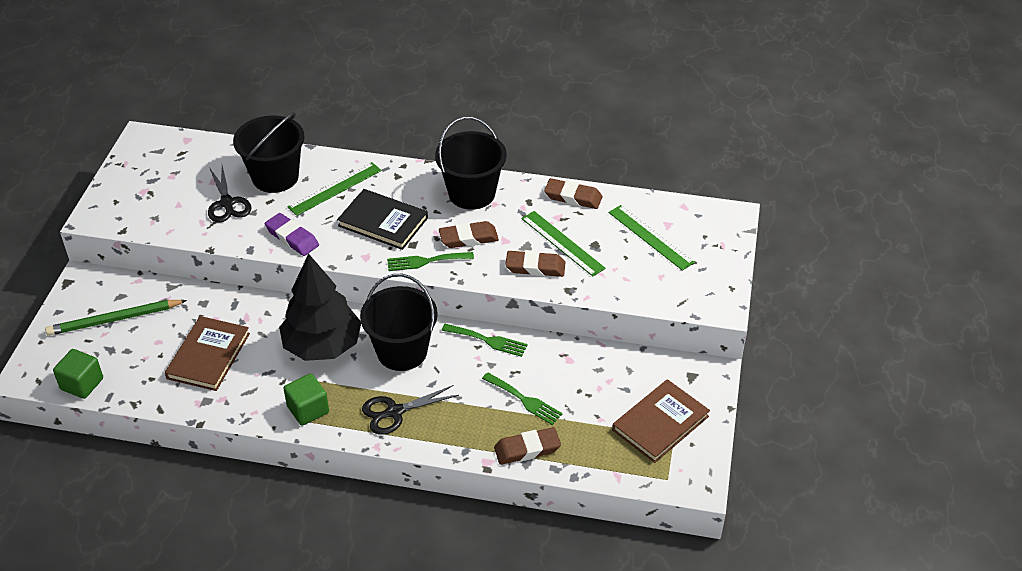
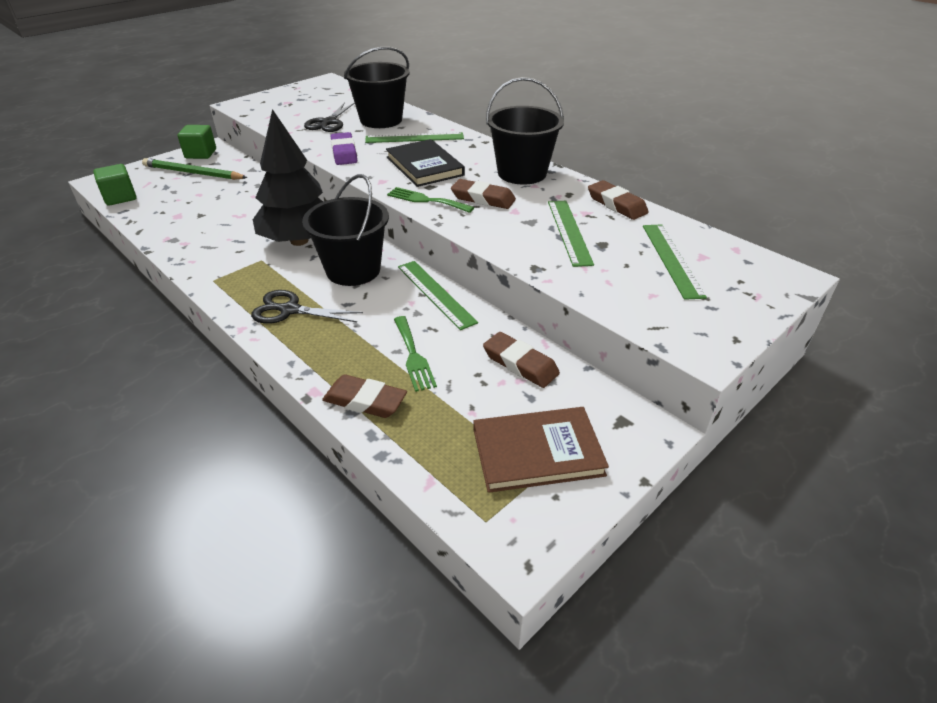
camera: 35 degrees right, 5 degrees down
(208, 356) = (215, 214): brown book -> none
(308, 409) = (229, 277): green cube -> green cube (201, 154)
(488, 340) = (436, 293): green fork -> green ruler
(535, 267) = (521, 239): brown eraser -> brown eraser (520, 364)

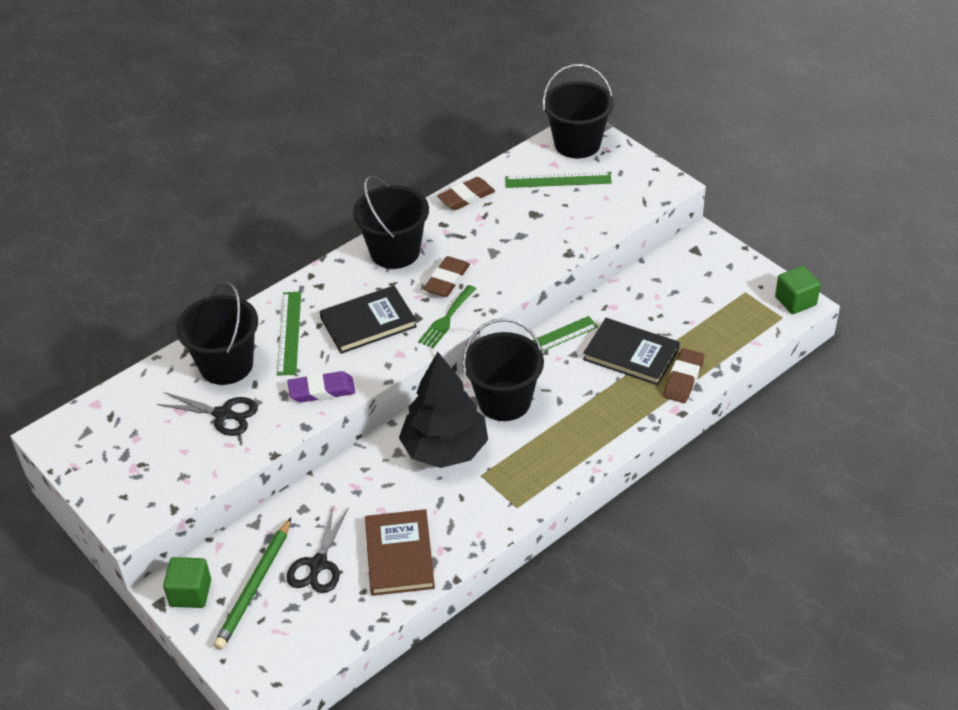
camera: 85 degrees left, 5 degrees up
(120, 197) = (317, 649): green cube -> green cube (795, 301)
(290, 310) = (568, 439): black scissors -> black scissors (318, 564)
(413, 356) = (631, 354): green fork -> black book
(520, 364) = (638, 294): brown eraser -> none
(537, 452) = (726, 291): brown book -> brown book (399, 555)
(569, 231) = (512, 230): green ruler -> none
(754, 273) = (577, 143): none -> black bucket

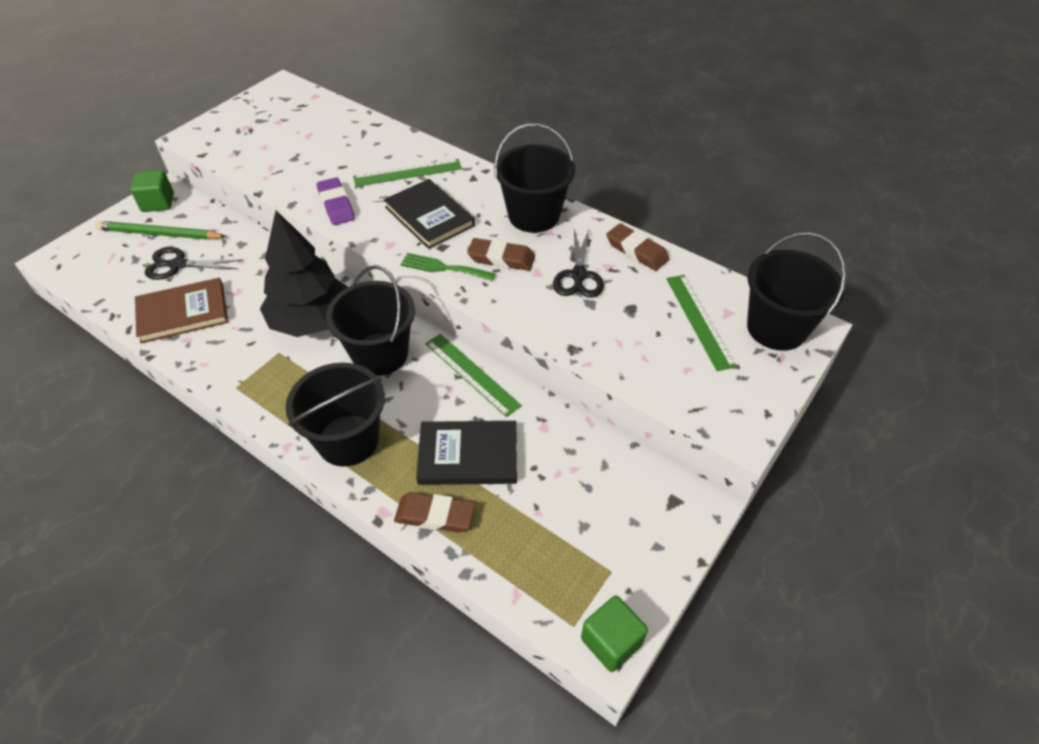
camera: 75 degrees right, 5 degrees up
(223, 414) = (305, 157): black scissors -> black scissors (578, 275)
(226, 365) = (363, 147): black bucket -> black bucket (348, 440)
(631, 354) = (468, 455): black book -> black book turned 75 degrees clockwise

